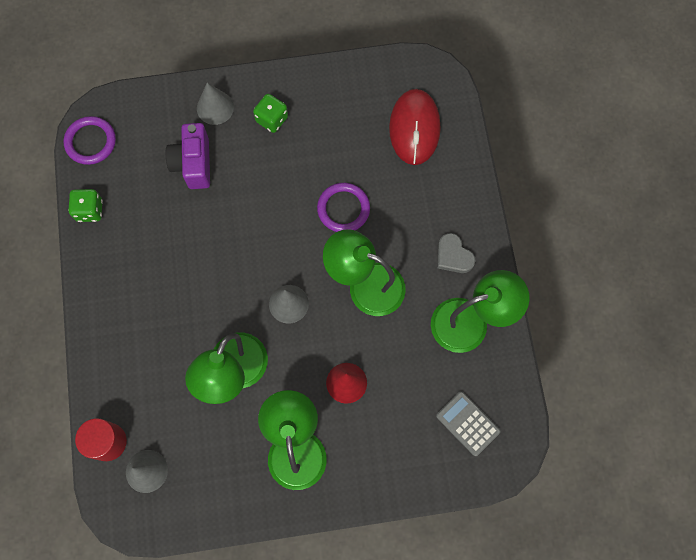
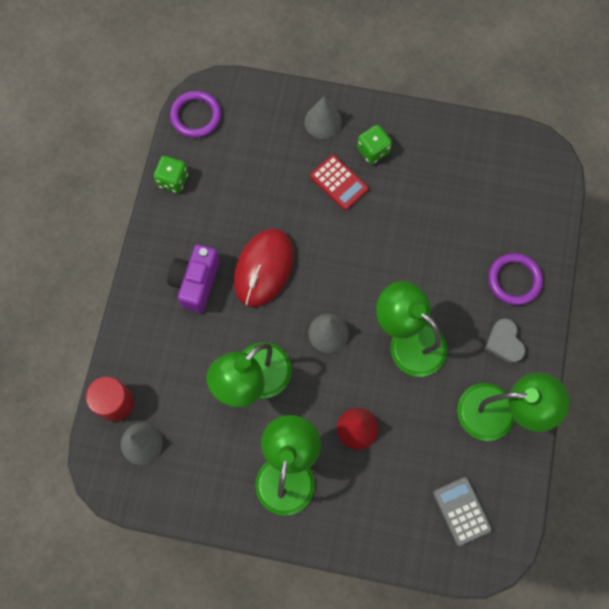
camera: 20 degrees right, 0 degrees up
(193, 163) = (284, 168): purple camera -> purple camera (196, 282)
(250, 160) = (339, 183): none -> red calculator
(343, 209) = (412, 260): purple ring -> purple ring (514, 280)
(414, 128) = (508, 205): red mouse -> red mouse (263, 268)

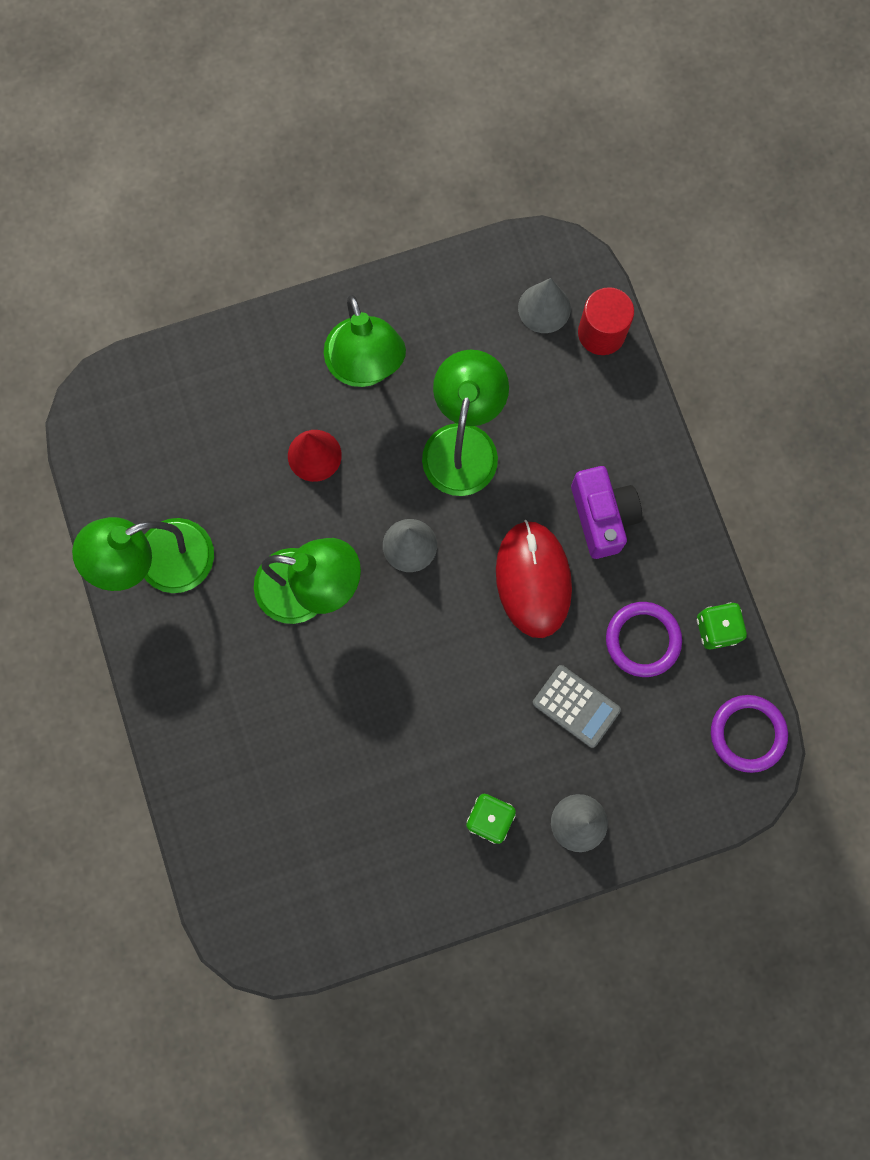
camera: 150 degrees right, 5 degrees up
(339, 183) = (508, 746): red calculator -> none
(461, 511) = (151, 431): grey calculator -> grey calculator (576, 706)
(504, 342) = (193, 651): grey heart -> none
(514, 280) = (218, 740): purple ring -> purple ring (642, 640)

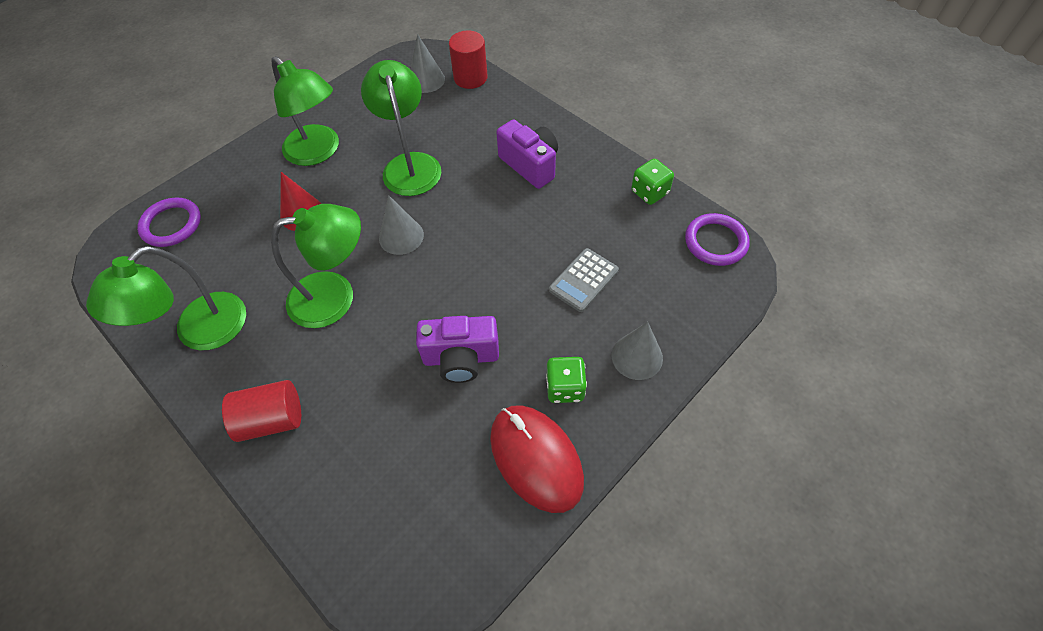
camera: 25 degrees left, 20 degrees down
(199, 703) = (272, 419): none -> red cylinder
(405, 732) = (461, 358): none -> purple camera
(533, 579) = (504, 218): red mouse -> red mouse (536, 458)
(576, 706) = (583, 280): grey calculator -> grey calculator turned 120 degrees clockwise
(642, 640) = (604, 220): purple ring -> purple ring (171, 225)

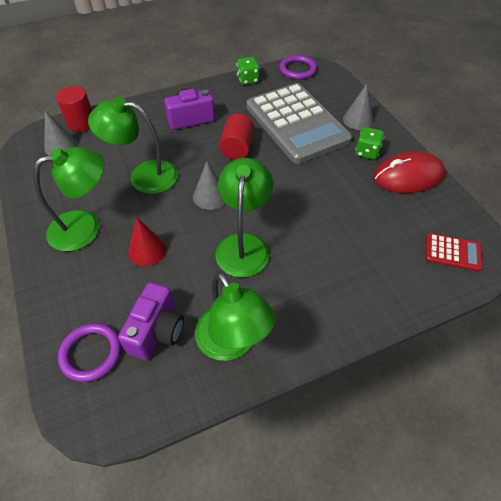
camera: 70 degrees left, 5 degrees down
(272, 419) = (336, 303): red cylinder -> red cylinder (237, 148)
(397, 553) = (452, 252): none -> red calculator
(461, 358) = (328, 190): purple camera -> purple camera (157, 331)
(583, 280) = (296, 123): grey calculator -> grey calculator, size x2.41

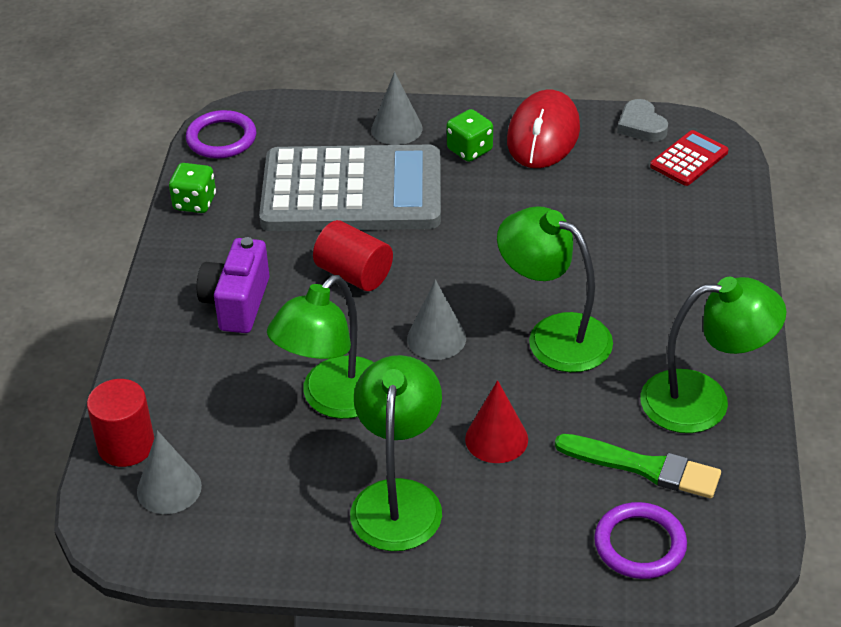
camera: 60 degrees left, 10 degrees down
(157, 331) = (643, 467): purple camera -> green brush
(461, 217) = (641, 125): none -> grey heart

